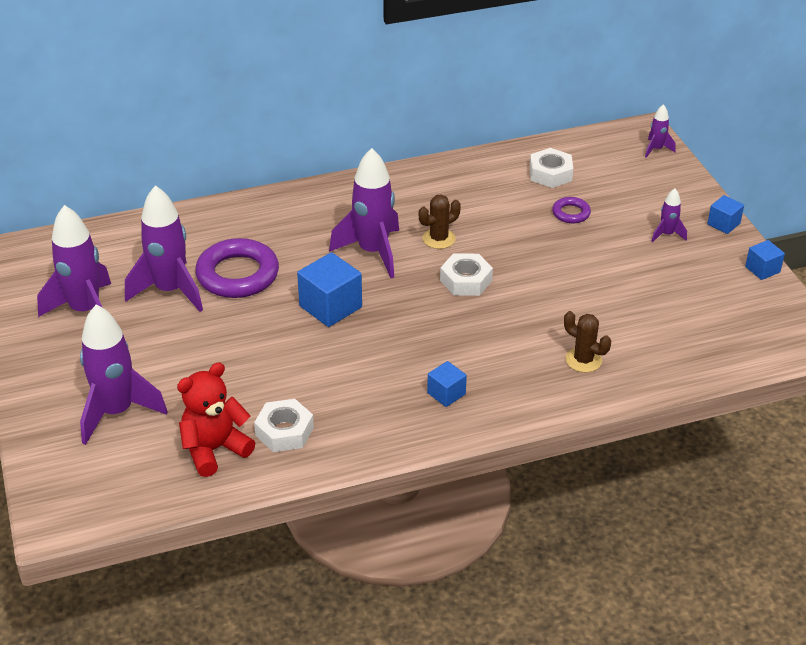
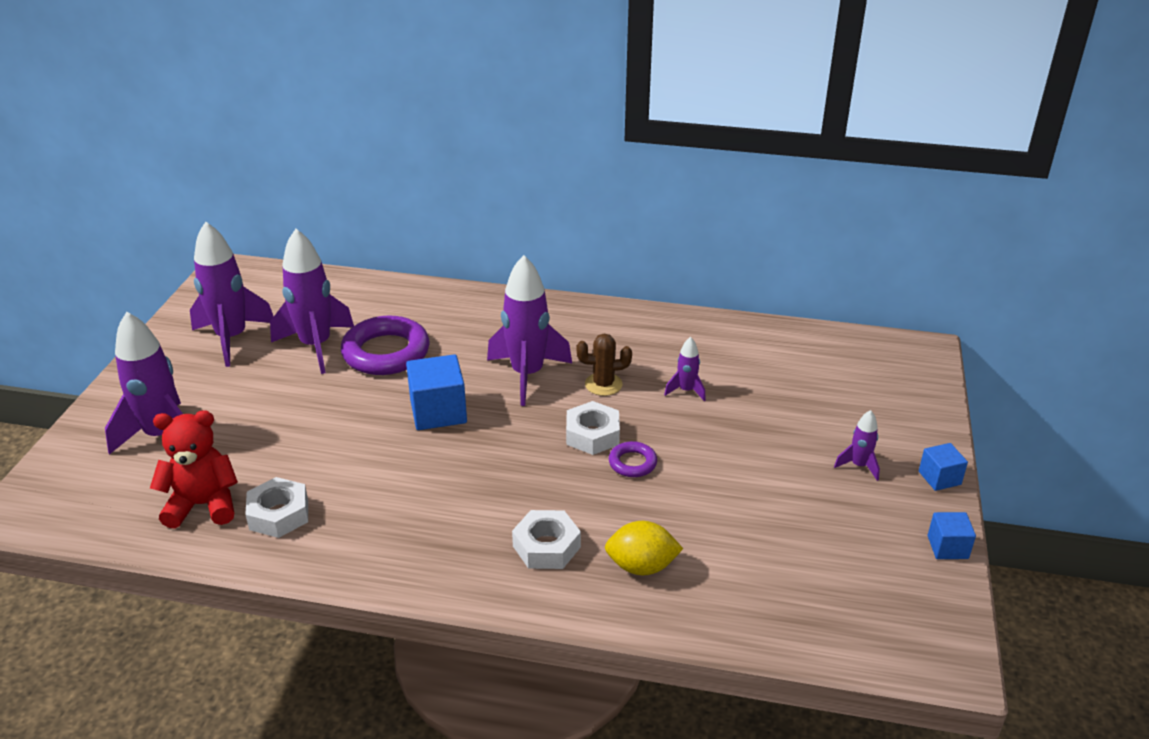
camera: 30 degrees right, 5 degrees down
(446, 393) = (464, 542): blue cube -> none
(550, 174) = (779, 359): white nut -> white nut (546, 546)
(571, 213) = (766, 406): purple ring -> purple ring (632, 463)
(583, 360) = (641, 566): brown cactus -> yellow lemon
(656, 149) = (922, 372): purple rocket -> purple rocket (686, 391)

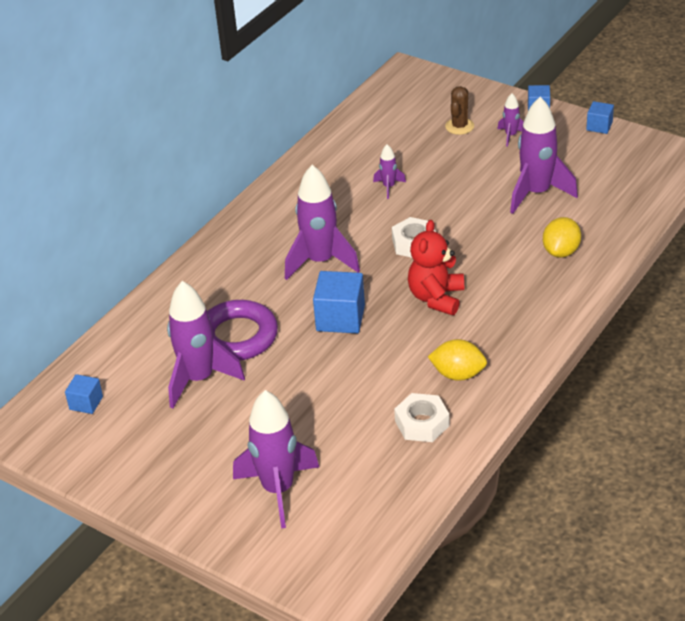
camera: 65 degrees left, 5 degrees up
(203, 505) = (388, 467): red teddy bear -> red teddy bear (436, 298)
(232, 339) = (149, 435): purple rocket -> purple rocket (536, 193)
(269, 294) = (86, 403): none -> blue cube
(369, 524) = (458, 374): none -> yellow lemon
(546, 546) = (523, 290): white nut -> none
(603, 384) = (357, 225): brown cactus -> brown cactus (459, 126)
(632, 463) = (456, 232): purple ring -> none

